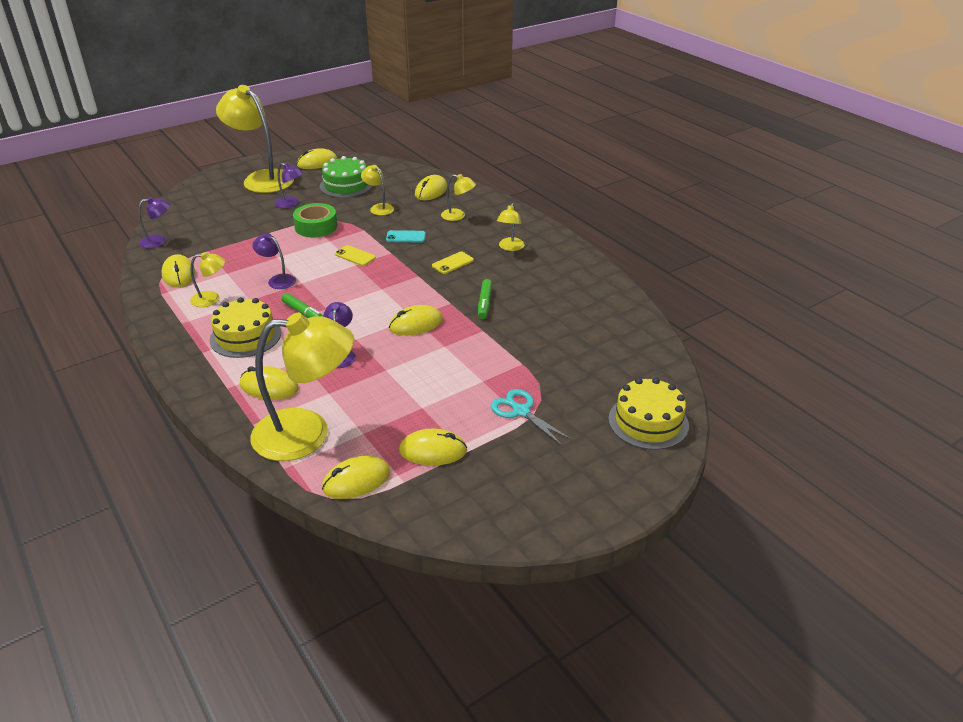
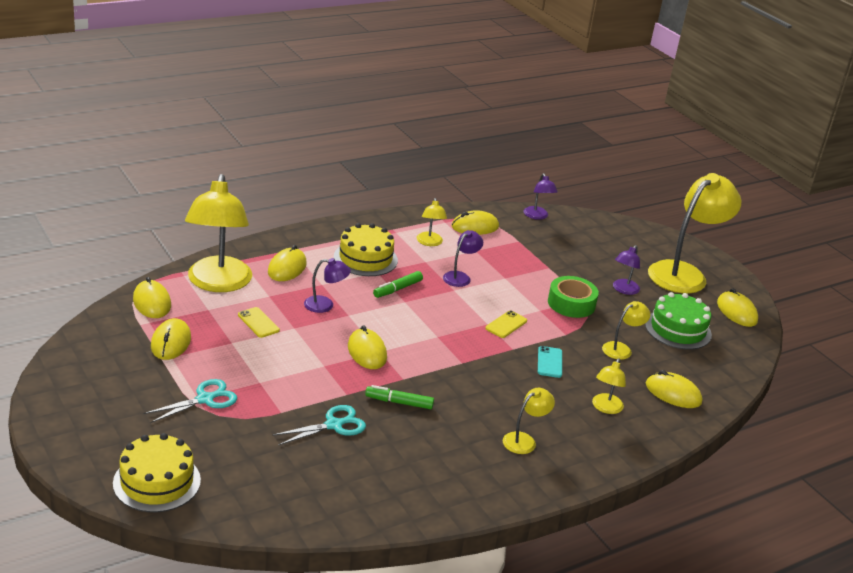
camera: 90 degrees right, 5 degrees down
(452, 263) = (488, 390): yellow phone -> yellow phone (258, 323)
(510, 247) = (524, 440): yellow lamp -> yellow lamp turned 120 degrees clockwise
(528, 334) = (333, 425): none -> turquoise scissors

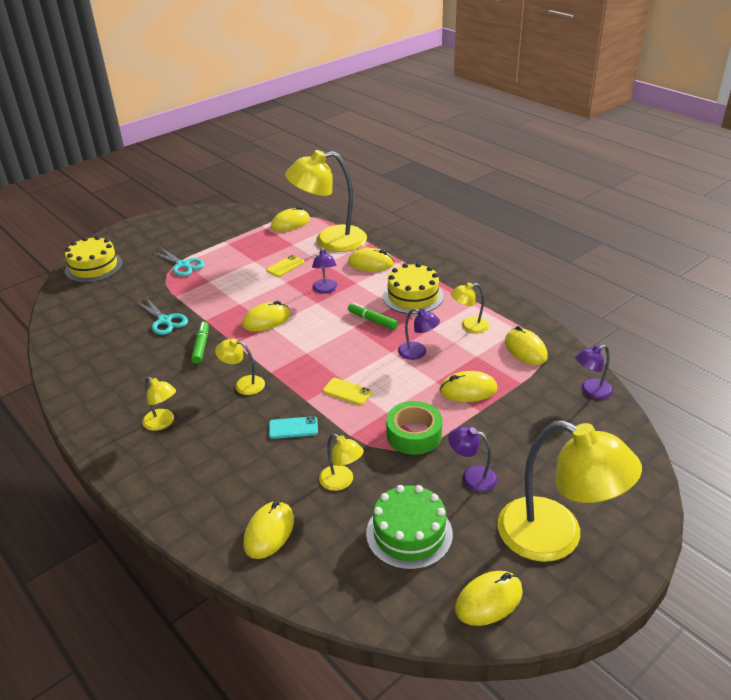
camera: 85 degrees right, 5 degrees up
(171, 342) = (245, 240): yellow mouse -> yellow mouse (468, 390)
(605, 408) = (226, 475): yellow lamp -> yellow lamp (243, 384)

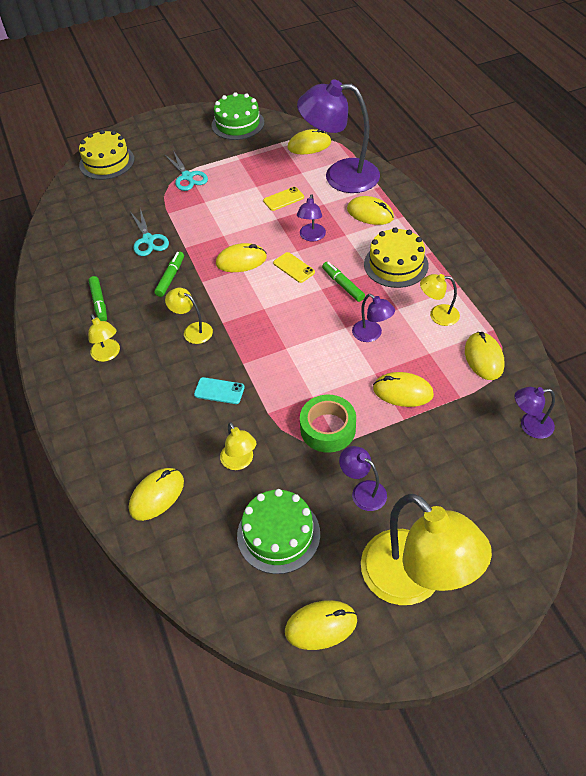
camera: 20 degrees right, 15 degrees up
(134, 381) = (99, 303): none -> green marker
(214, 218) = (237, 124): none -> green cake
(330, 241) = (340, 176): yellow lamp -> purple lamp
(347, 392) = (284, 363): yellow phone -> yellow phone (294, 268)

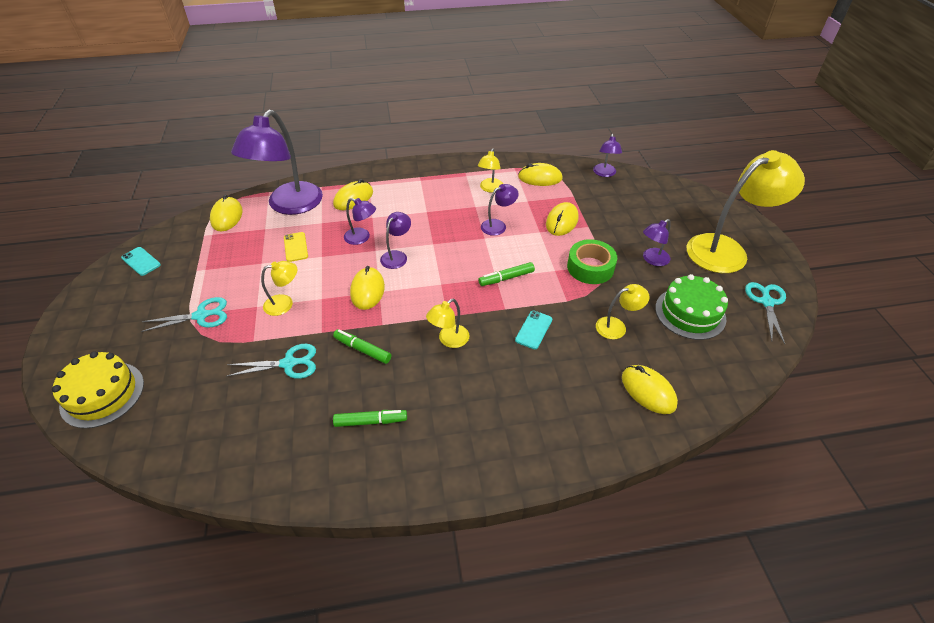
camera: 80 degrees left, 5 degrees down
(108, 354) = (457, 418): yellow lamp -> yellow lamp (284, 303)
(237, 124) = (141, 261): green cake -> turquoise phone
(294, 268) = (397, 256): yellow phone -> purple lamp
(321, 626) = (766, 302): yellow mouse -> turquoise scissors
(342, 285) = (434, 230): green marker -> green marker (506, 278)
(396, 264) = (424, 197): yellow cake -> none

